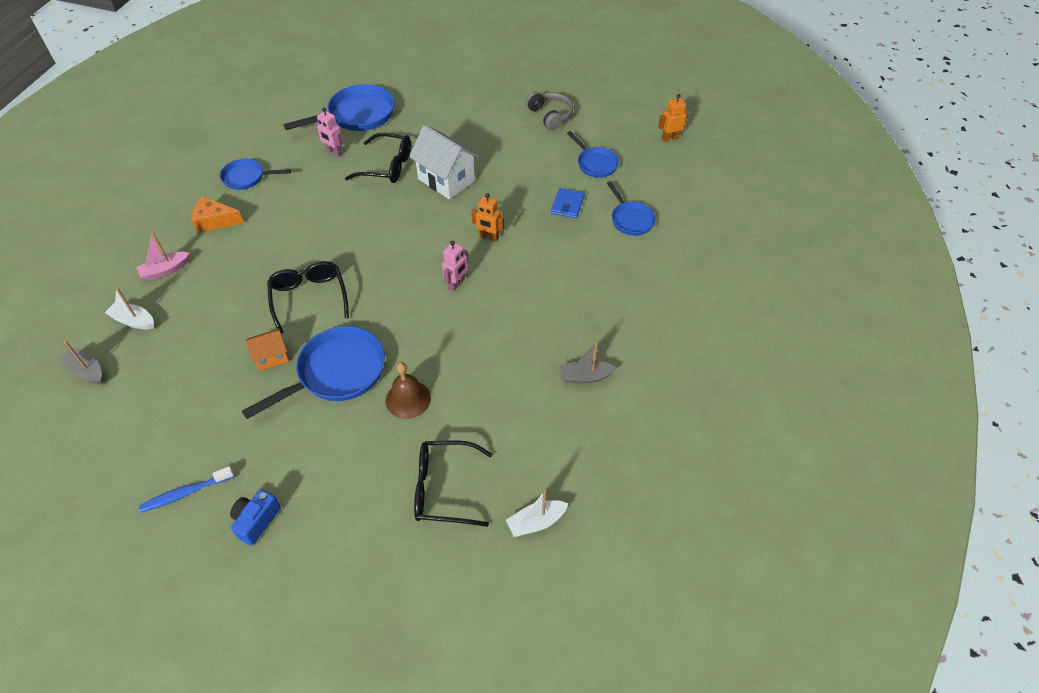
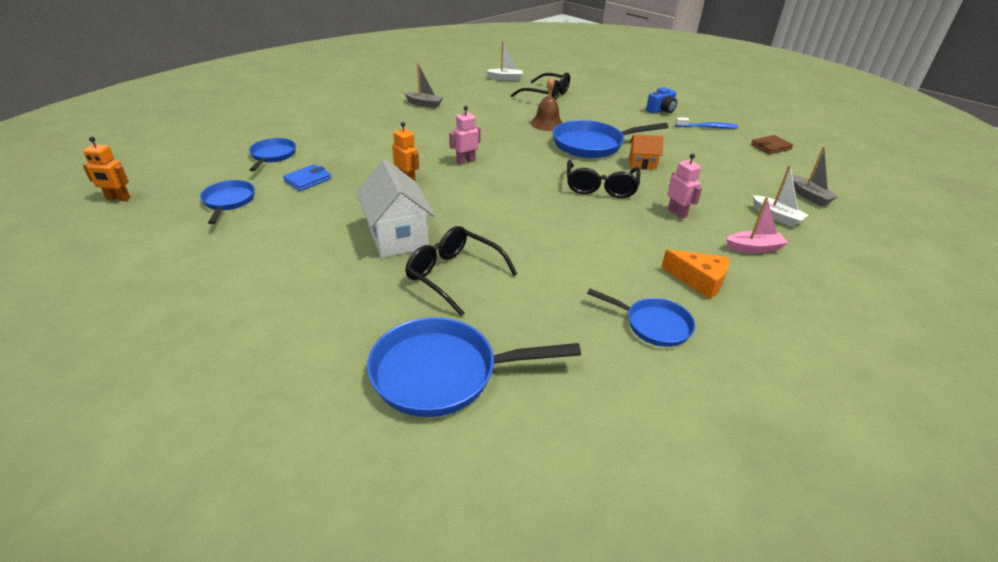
camera: 155 degrees left, 15 degrees down
(102, 472) = (770, 147): none -> brown wallet
(334, 152) = (513, 320): pink robot -> pink robot (677, 213)
(550, 115) = (187, 267): grey headphones -> none

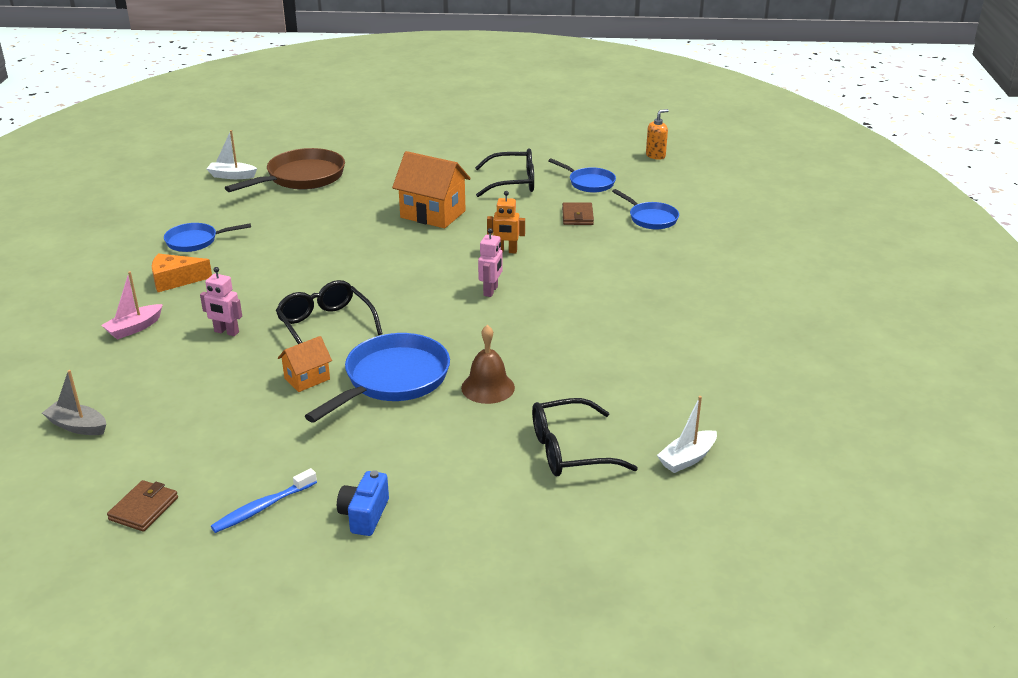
camera: 140 degrees right, 5 degrees down
(118, 199) = (655, 156): orange robot -> orange soap dispenser
(308, 180) = (577, 216): blue wallet -> brown wallet
(397, 237) = (433, 214): white house -> orange house
(424, 104) = (673, 340): grey boat -> none
(442, 373) = (302, 178): blue pan -> brown pan
(453, 275) = (359, 212): black glasses -> black glasses (513, 182)
(776, 217) = (116, 375): white boat -> white boat (232, 176)

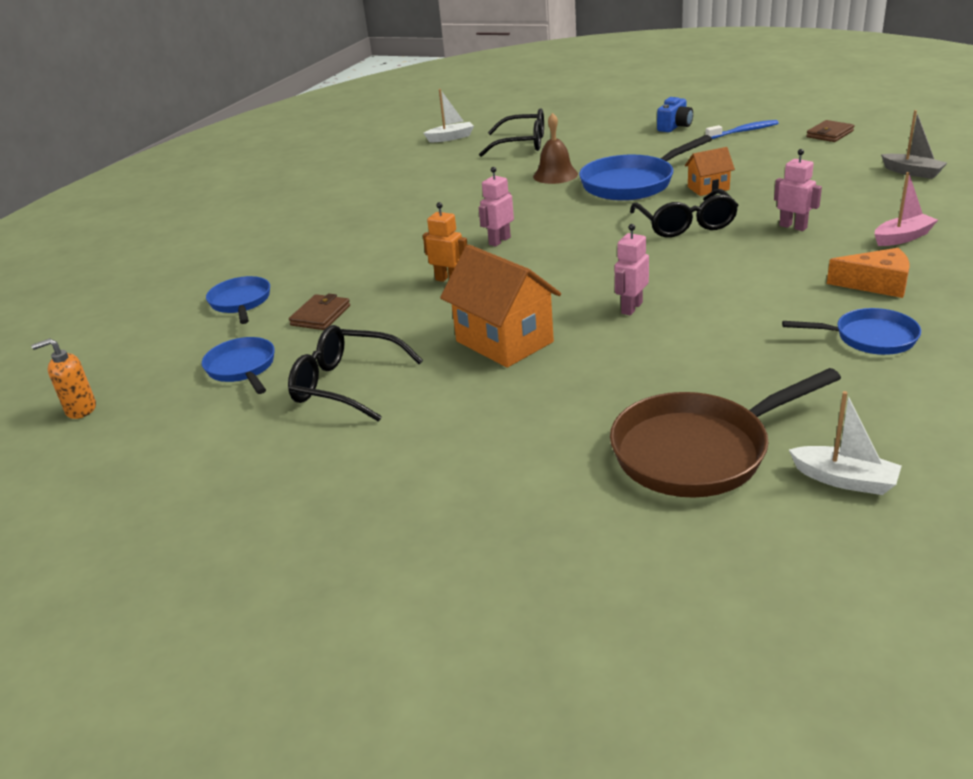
camera: 155 degrees left, 0 degrees up
(355, 244) = (631, 308): none -> pink robot

